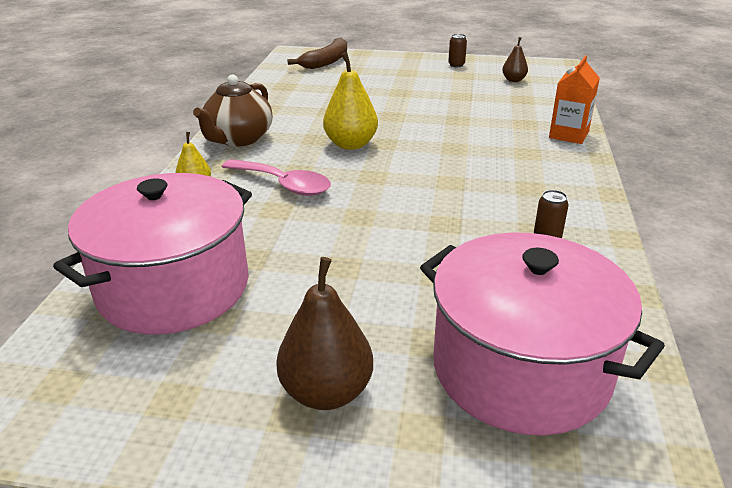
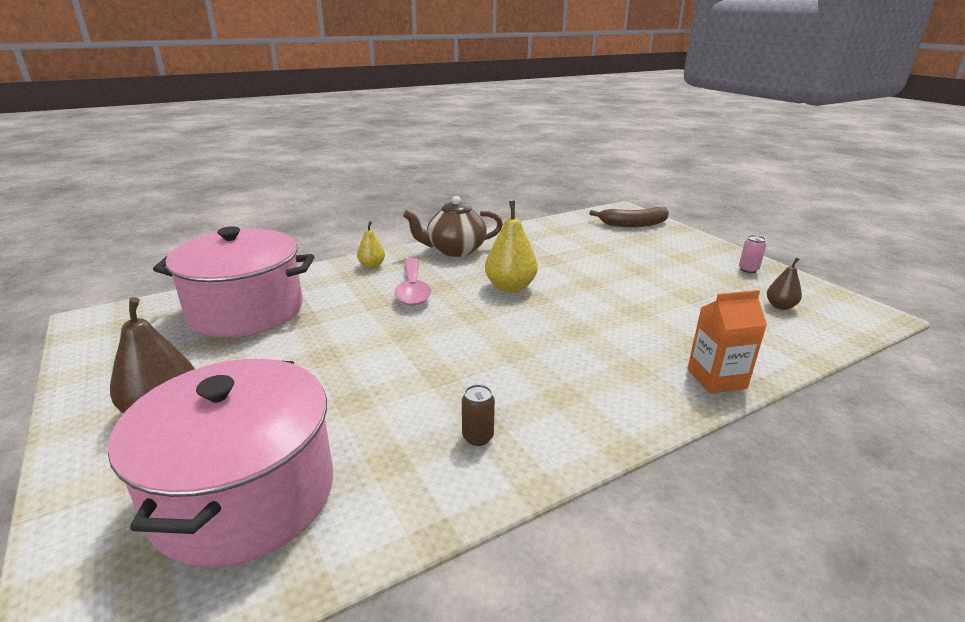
camera: 50 degrees right, 5 degrees down
(456, 65) = (748, 269): brown can -> pink can

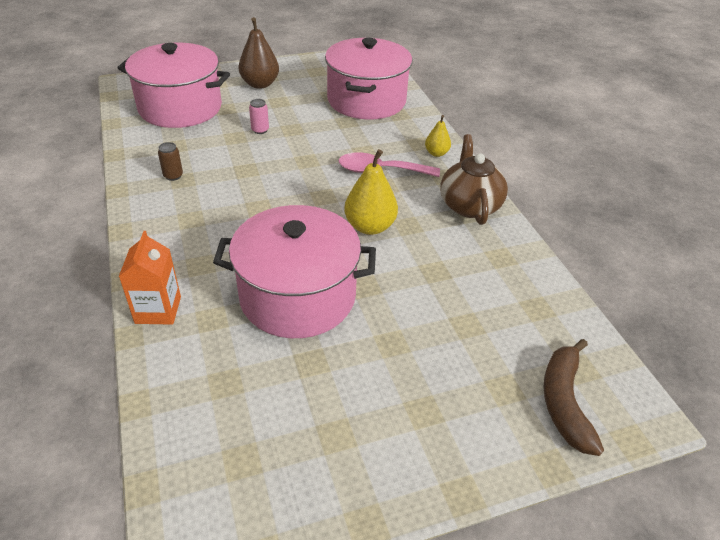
camera: 100 degrees right, 15 degrees up
(627, 309) = (297, 296): none -> pink pot
(748, 269) = (365, 474): pink can -> pink can (260, 130)
(780, 306) = (251, 445): brown pear -> none

